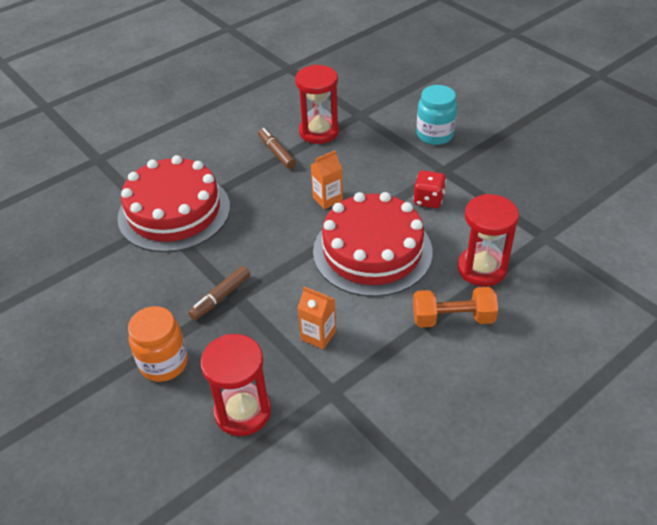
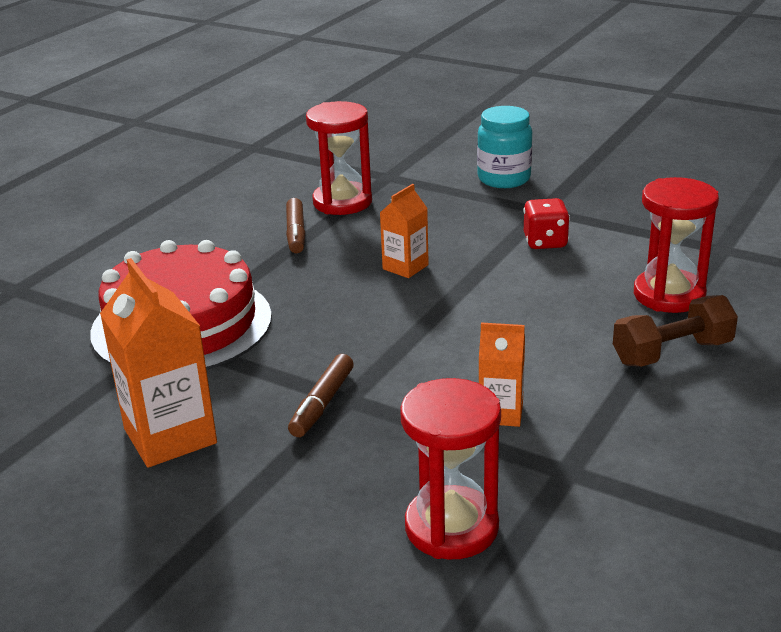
camera: 20 degrees left, 15 degrees down
(127, 297) = (170, 436): none -> orange carton
(164, 363) = (284, 501): orange jar -> none
(276, 152) = (296, 233): brown marker -> brown marker turned 135 degrees counterclockwise
(372, 251) = (509, 307): red cake -> none
(453, 318) = (672, 353): orange dumbbell -> brown dumbbell

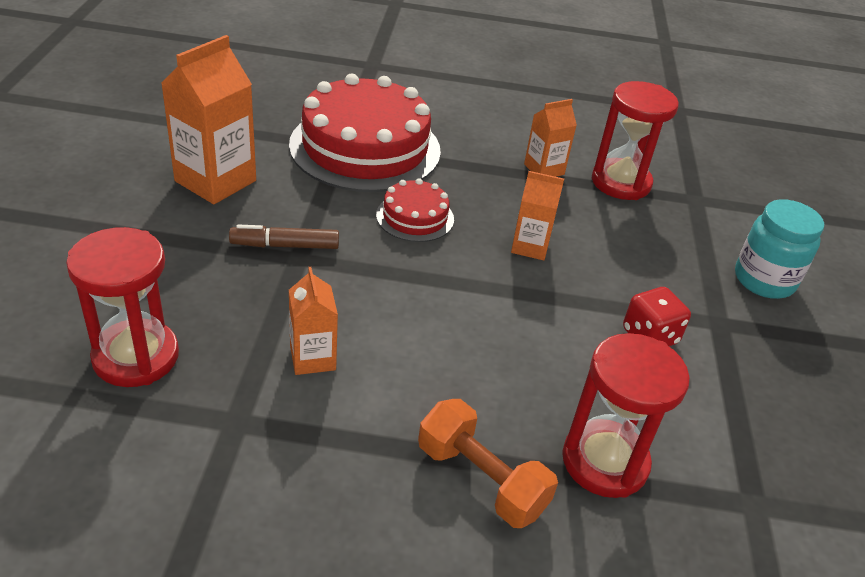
camera: 60 degrees right, 10 degrees up
(296, 233) = (544, 169): brown marker -> orange carton
(324, 317) = (415, 217): none -> red cake
(672, 353) = (481, 479): brown dumbbell -> orange dumbbell

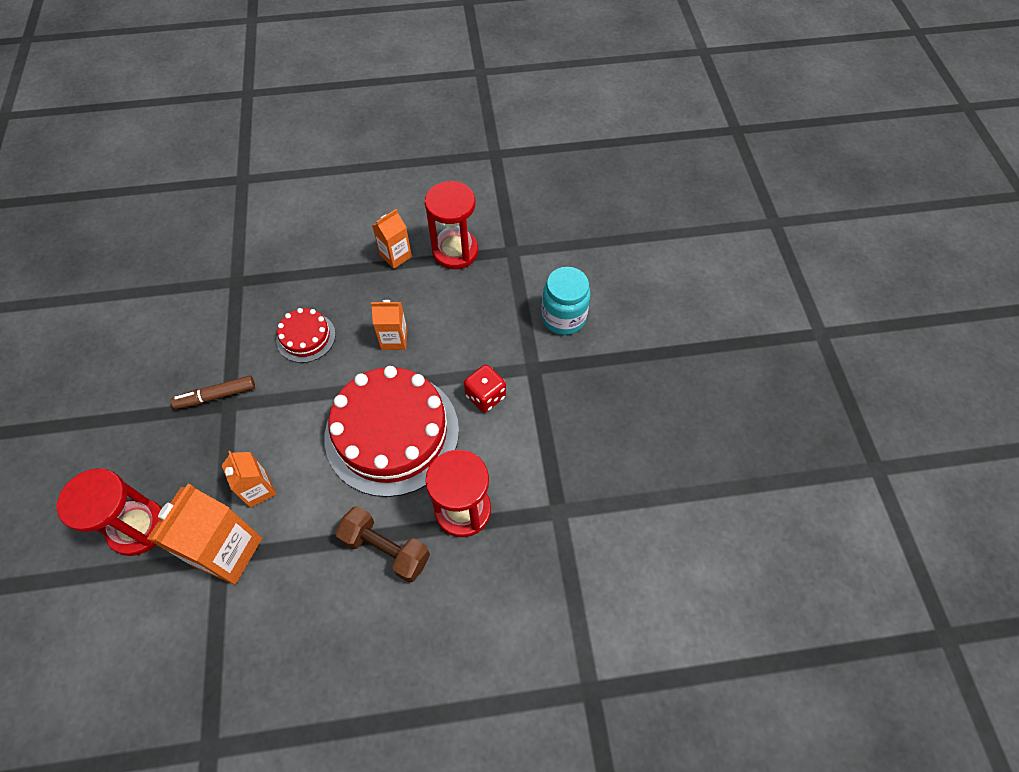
camera: 10 degrees left, 20 degrees up
(215, 181) = (148, 349): orange carton -> orange carton (227, 551)
(365, 147) = (255, 276): red cake -> red cake (392, 433)
(481, 479) = (386, 549): orange dumbbell -> brown dumbbell

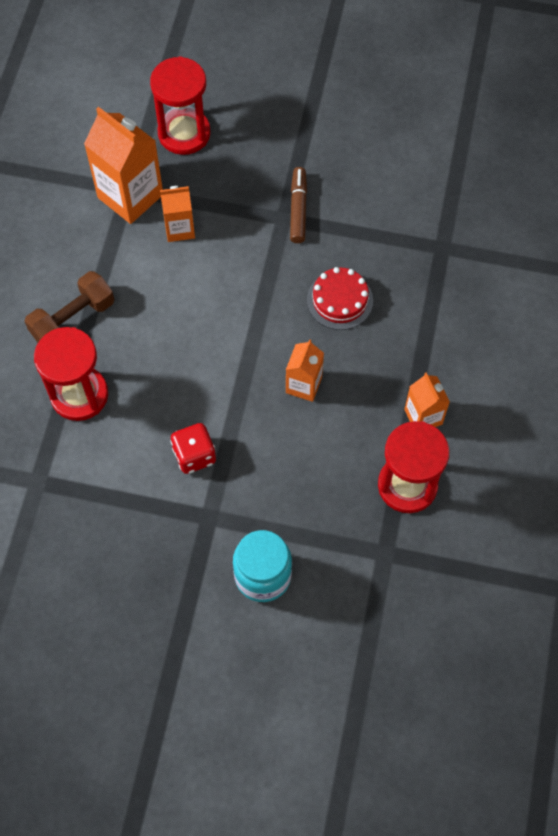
camera: 110 degrees right, 5 degrees up
(392, 433) = (190, 354): red cake -> none

